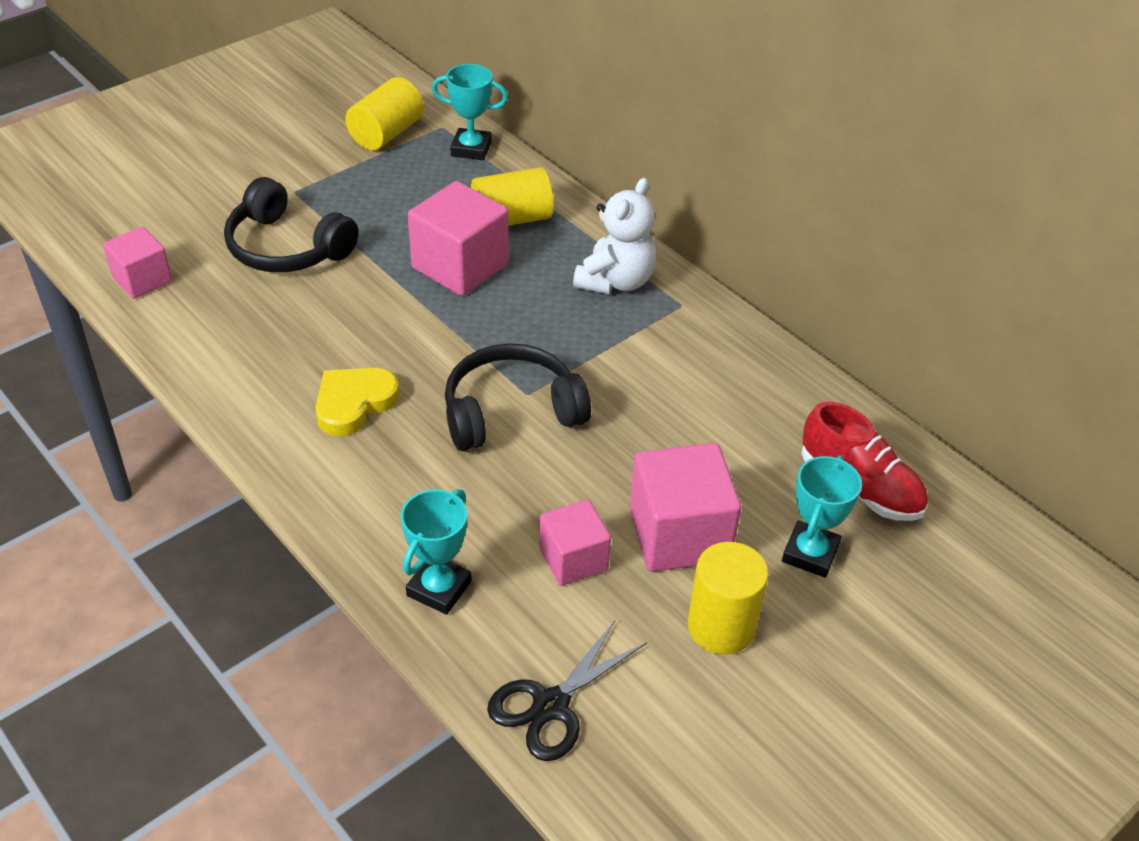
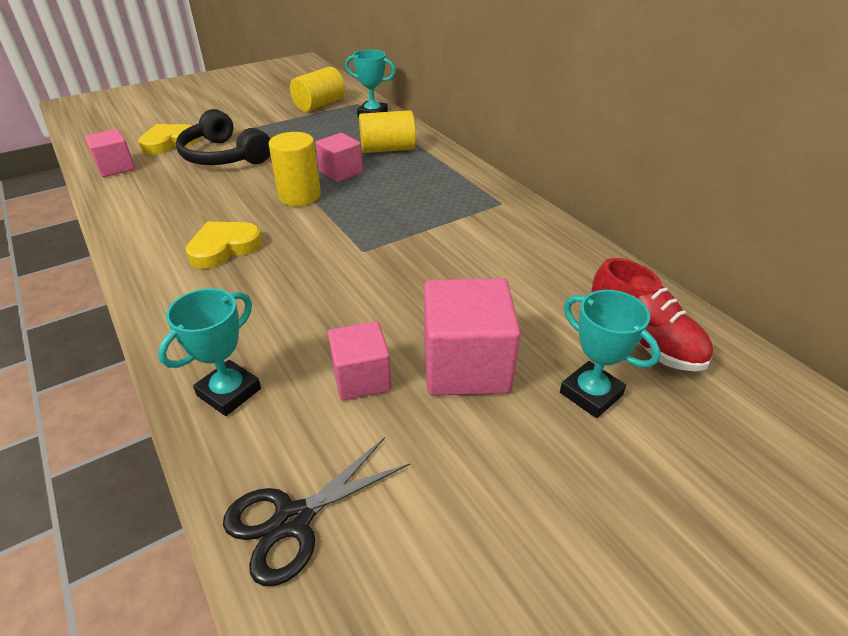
camera: 10 degrees right, 5 degrees down
(195, 226) = (169, 143): none -> yellow heart
(460, 266) = (341, 172): pink cube -> pink cube, size x0.62
(511, 411) = (345, 261): black headphones -> none
(616, 281) = (453, 186): white teddy bear -> none
(721, 627) = (491, 455): yellow cylinder -> yellow cylinder (299, 196)
(810, 553) = (591, 394): turquoise trophy -> turquoise trophy turned 75 degrees counterclockwise

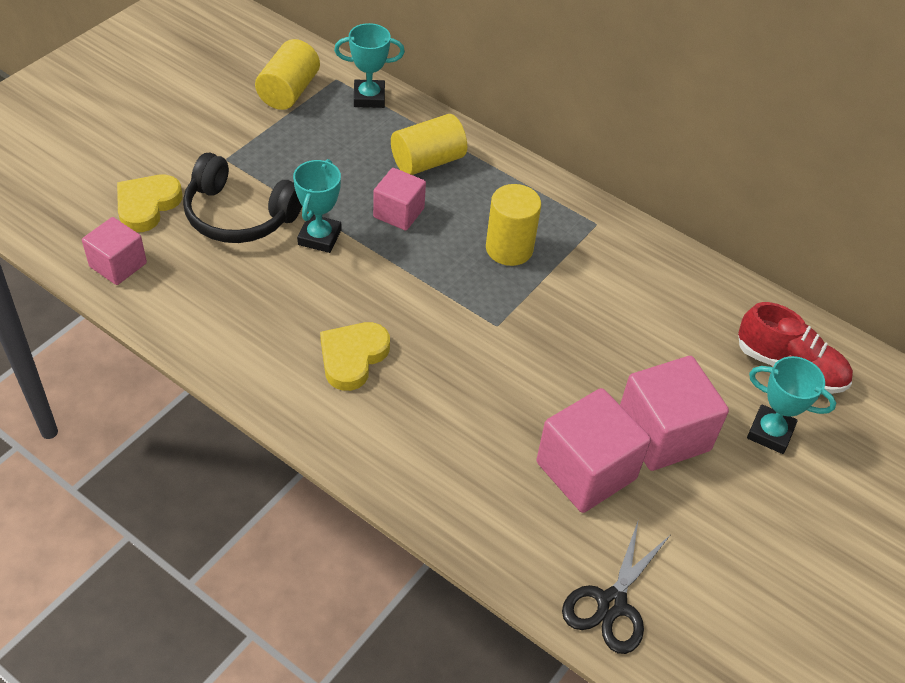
camera: 25 degrees left, 10 degrees up
(229, 392) = (485, 517): turquoise trophy -> turquoise trophy (319, 237)
(299, 196) = (378, 262): yellow cylinder -> yellow cylinder (509, 248)
(361, 378) = (586, 470): pink cube -> pink cube, size x1.62

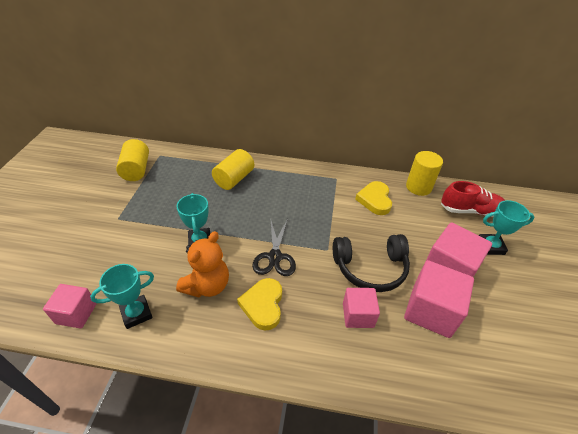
camera: 25 degrees left, 5 degrees down
(147, 205) = (79, 265): yellow heart -> yellow heart (375, 200)
(239, 215) = (144, 248): black headphones -> black headphones (370, 268)
(295, 300) = (207, 285): none -> orange teddy bear
(369, 98) = (183, 158): turquoise trophy -> turquoise trophy (136, 313)
(398, 213) = (236, 210): pink cube -> pink cube (358, 315)
(509, 248) = (305, 207): yellow cylinder -> yellow cylinder (418, 187)
(611, 604) = (507, 388): black scissors -> black scissors (275, 257)

